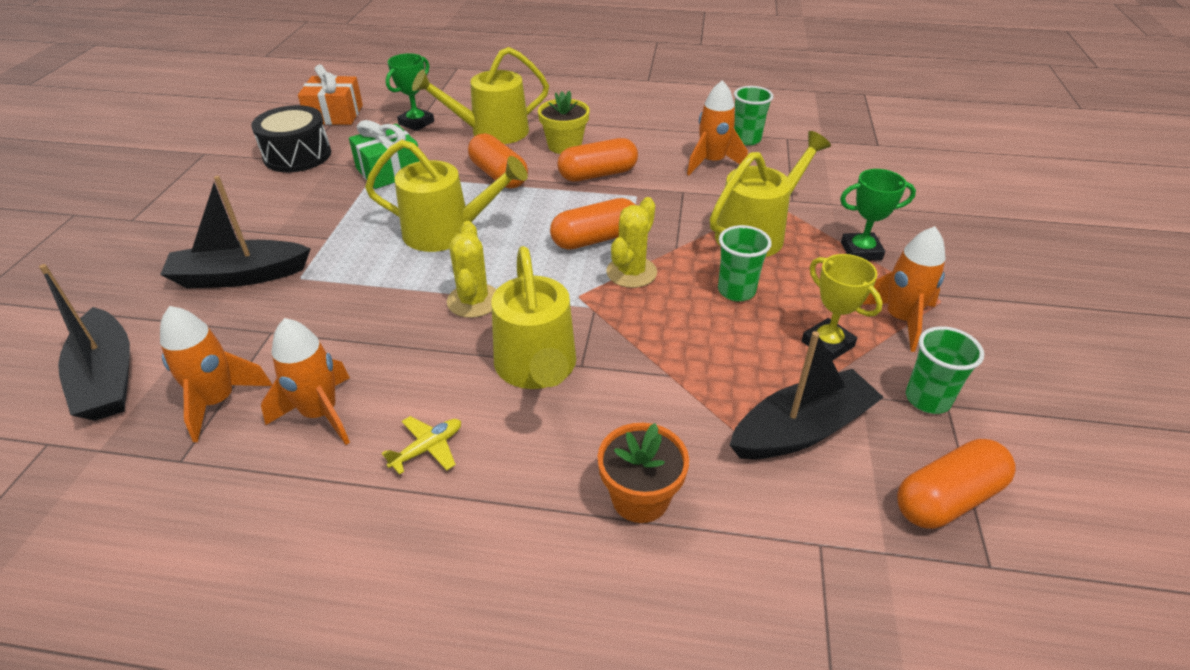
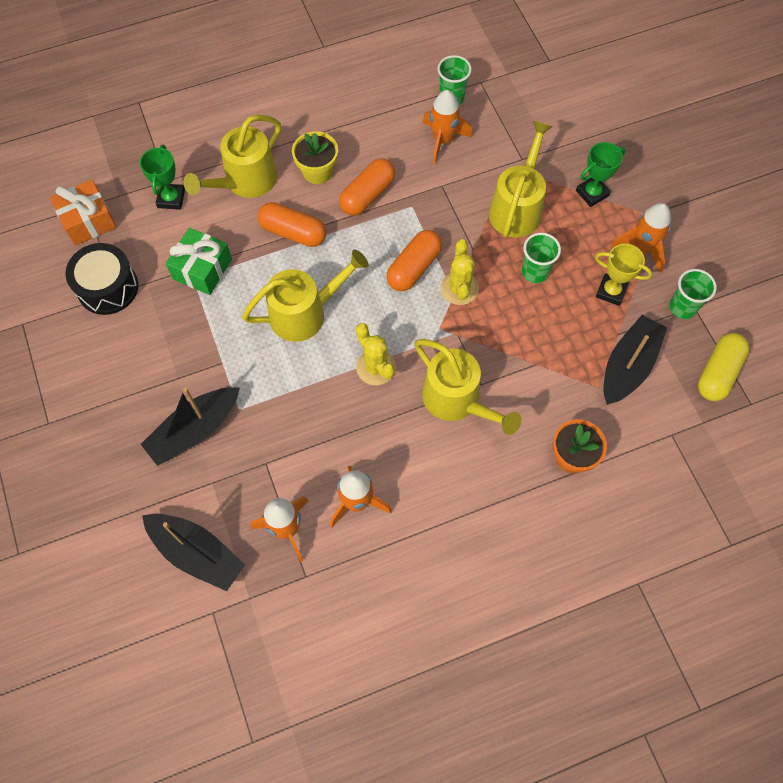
camera: 30 degrees left, 25 degrees up
(427, 448) = (438, 490): yellow plane -> none
(947, 498) = (718, 373): orange capsule -> yellow capsule

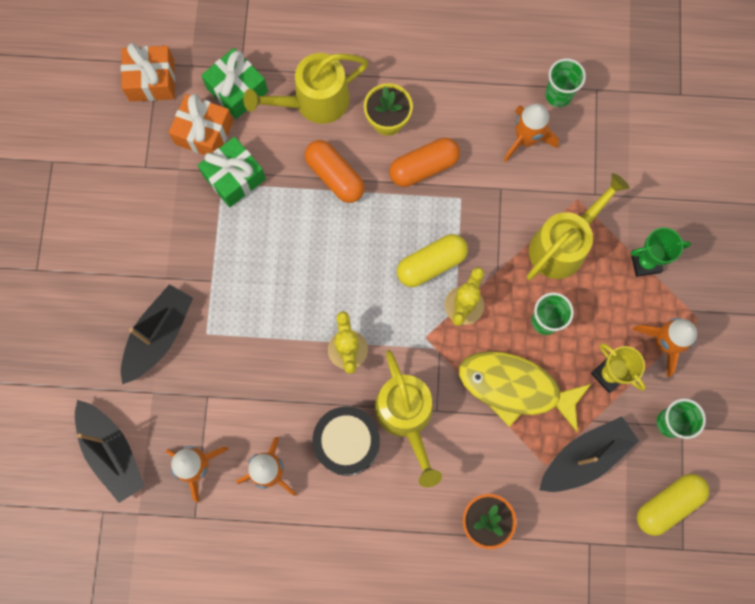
camera: 25 degrees right, 10 degrees up
(108, 287) = (141, 158): black drum -> black drum (347, 442)
(157, 244) = (204, 133): none -> orange gift
(171, 199) = (237, 90): green trophy -> green gift
(194, 430) = (159, 336): black boat -> black boat turned 135 degrees clockwise
(305, 313) = (309, 265): yellow watering can -> none
(413, 268) = (431, 264): orange capsule -> yellow capsule
(539, 335) = (515, 388): none -> yellow fish

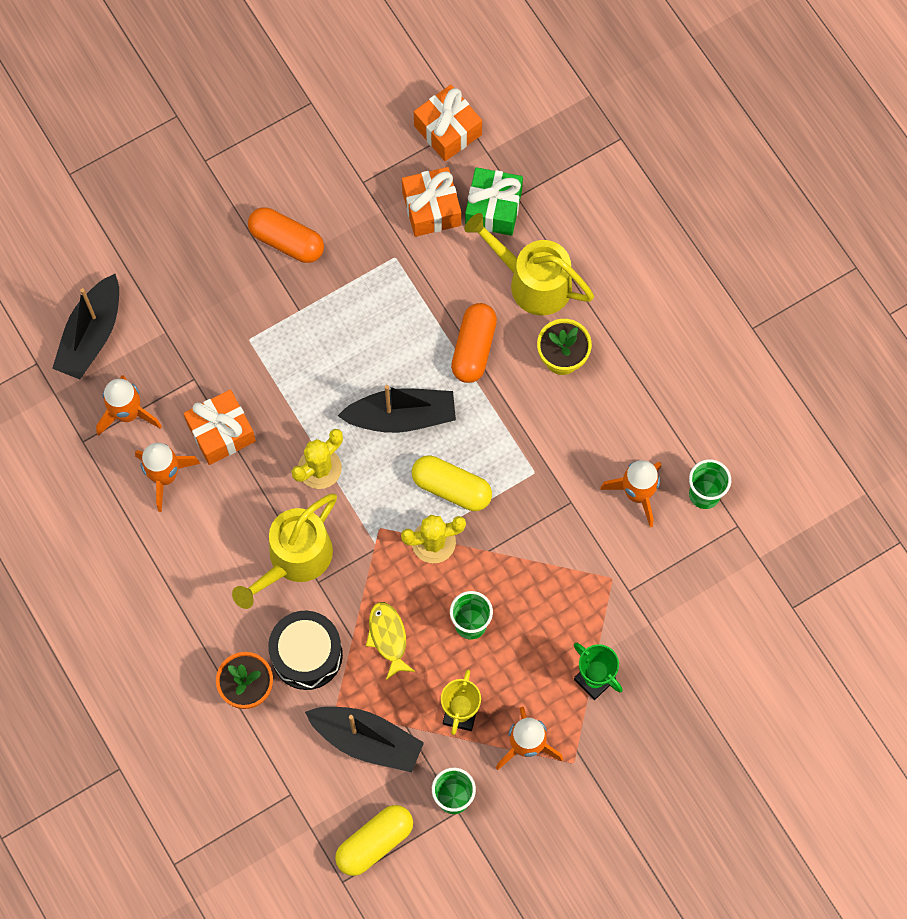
camera: 55 degrees right, 5 degrees down
(159, 336) = (218, 302): black boat -> black boat (401, 416)
(234, 177) = (408, 263): green gift -> none
(266, 404) = (221, 432): none -> orange gift
(347, 442) = (235, 524): black drum -> black drum (307, 654)
(423, 167) = (540, 420): orange capsule -> orange capsule (287, 241)
(515, 388) = (388, 637): yellow fish -> yellow fish, size x0.54
(563, 244) = (557, 593): yellow watering can -> none
(668, 504) = (375, 842): yellow capsule -> yellow capsule turned 60 degrees counterclockwise

